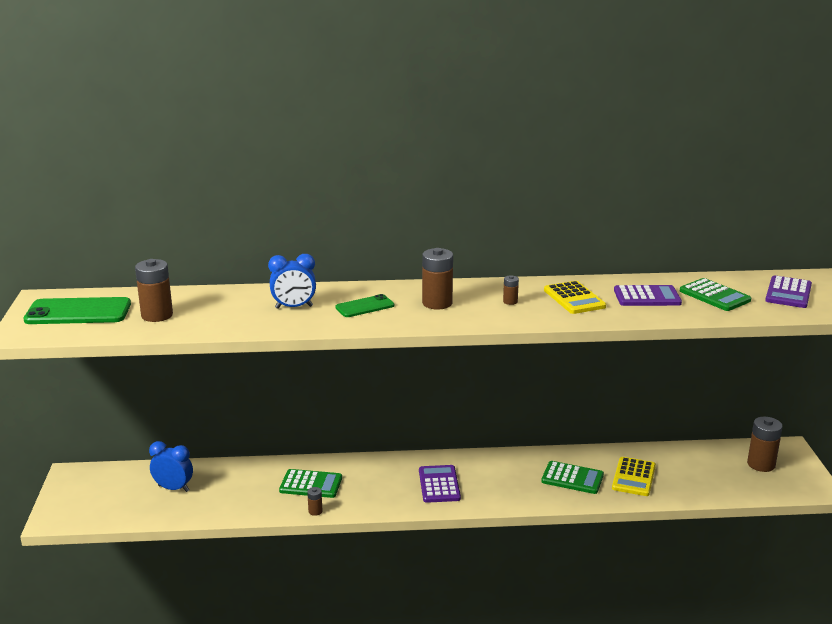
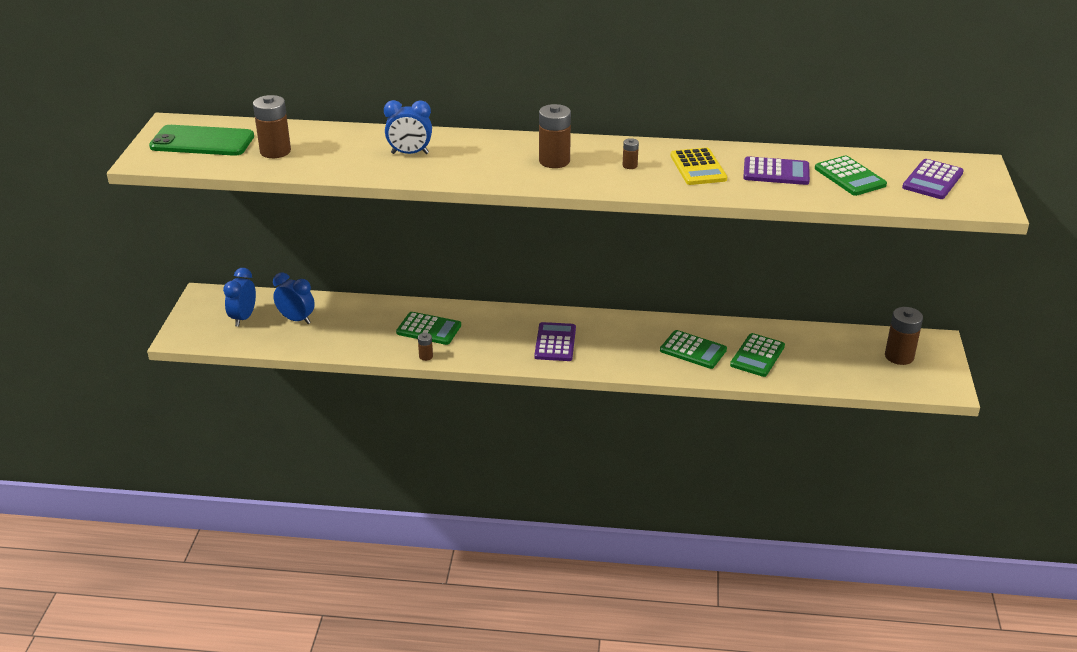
camera: 10 degrees right, 10 degrees up
(118, 492) = (243, 318): none -> blue clock
(365, 306) = (480, 159): green phone -> none
(633, 477) = (757, 356): yellow calculator -> green calculator

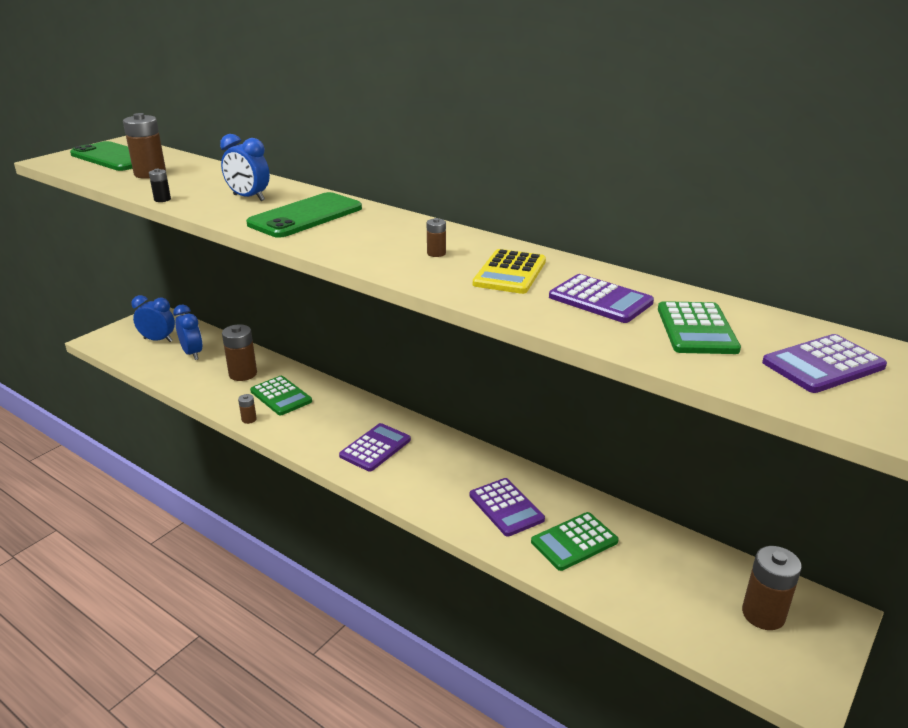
camera: 30 degrees right, 5 degrees down
(243, 318) = (158, 340): blue clock -> blue clock turned 60 degrees clockwise
(339, 175) = (162, 199): none -> black battery
(486, 159) = (305, 216): none -> green phone
(554, 161) = (366, 232): brown battery -> brown battery (243, 374)
(693, 350) = (506, 507): green calculator -> purple calculator

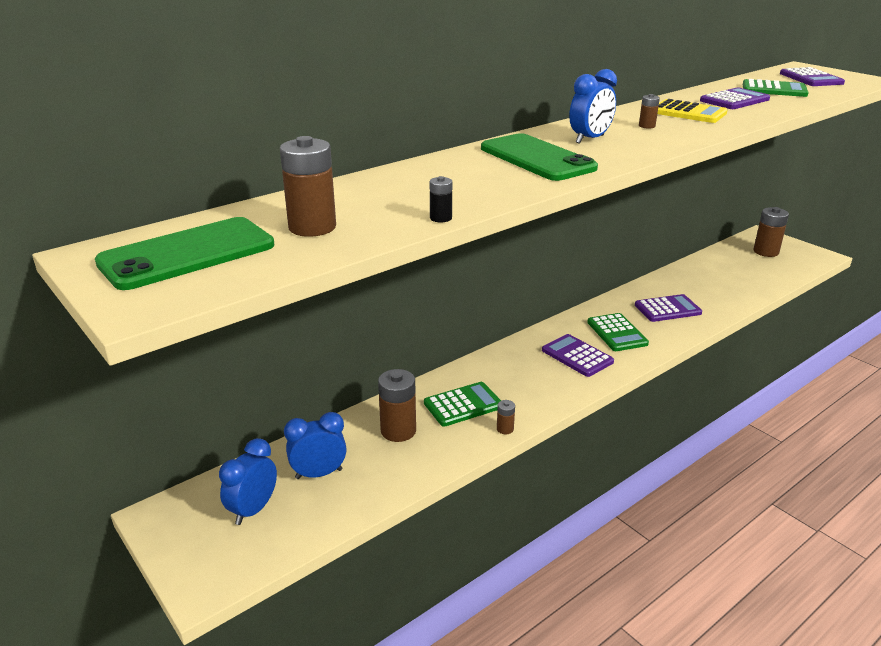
camera: 75 degrees left, 0 degrees up
(248, 198) = (461, 178): blue clock -> blue clock (590, 139)
(574, 542) = (706, 291): green calculator -> green calculator (617, 333)

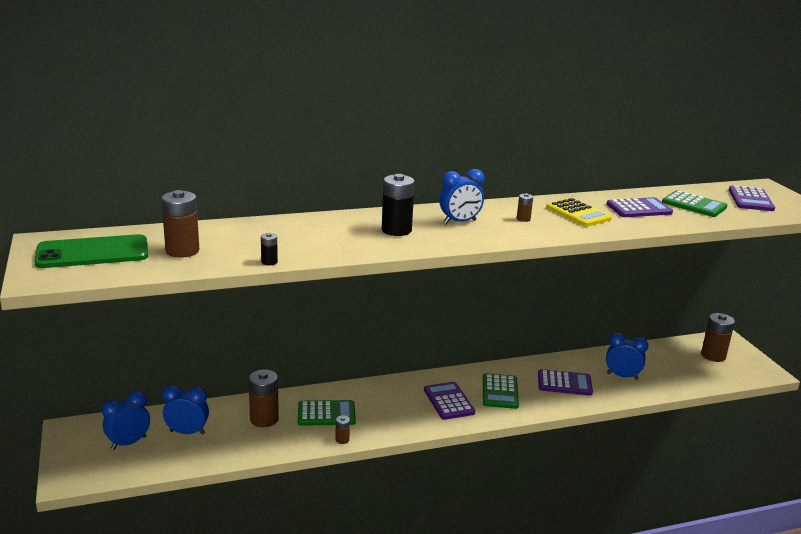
camera: 20 degrees right, 5 degrees down
(537, 158) = (396, 230): green phone -> black battery
(710, 289) = (622, 376): none -> blue clock

